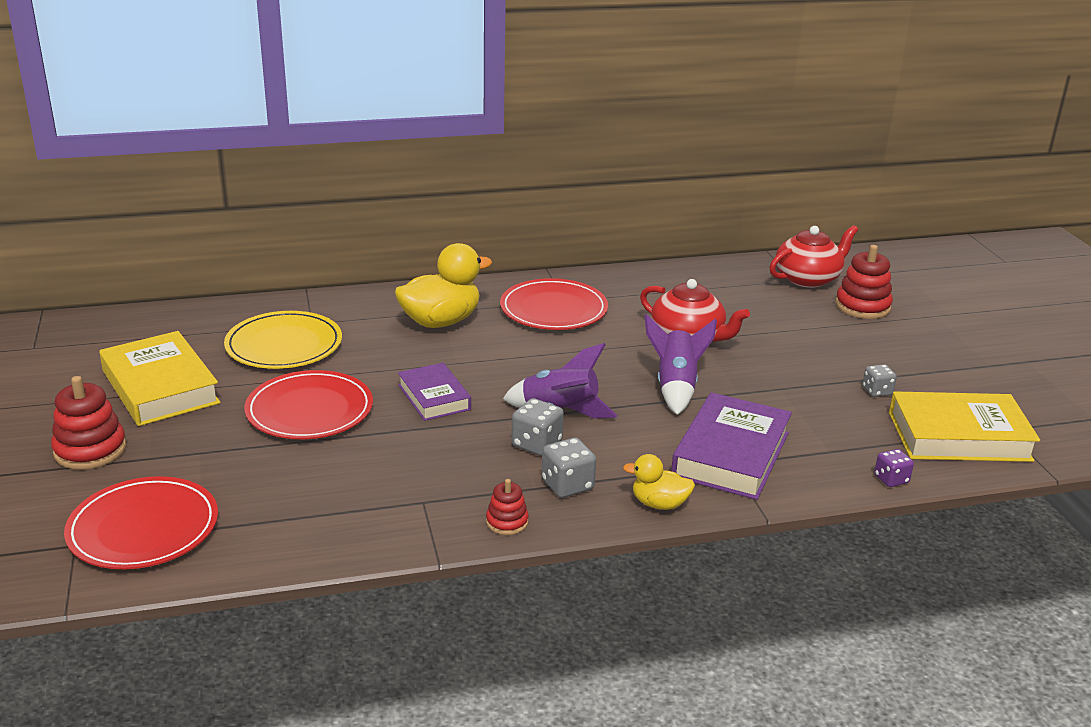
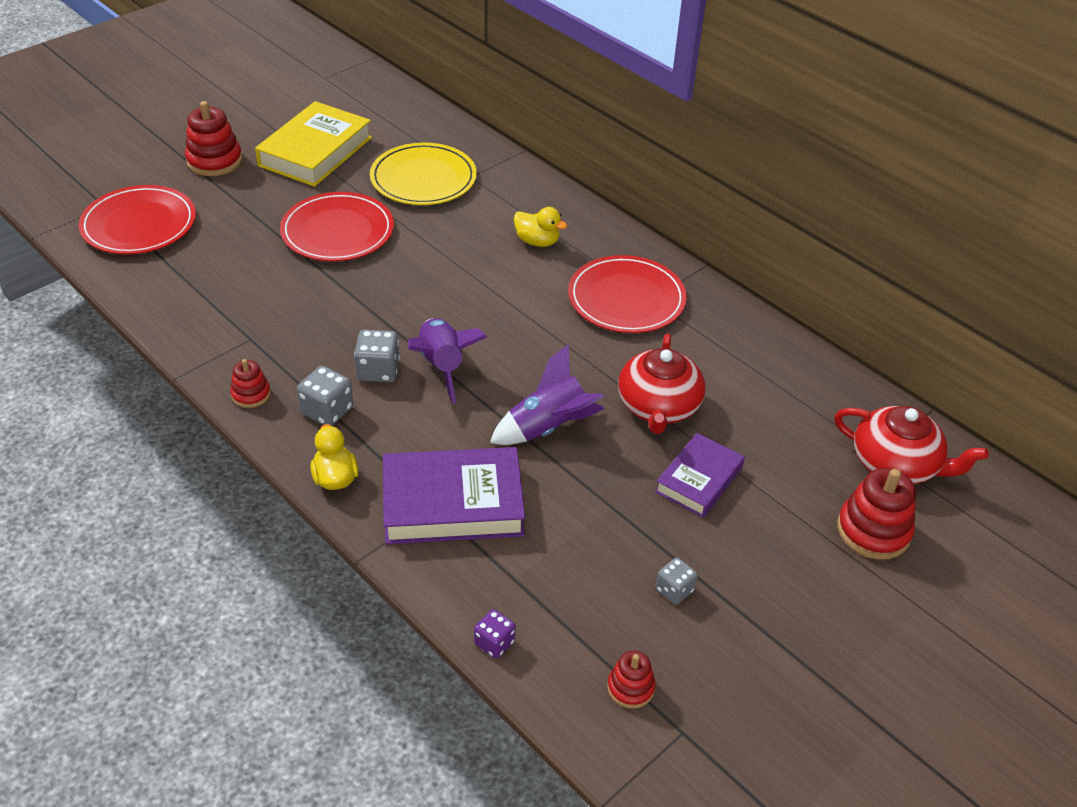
camera: 60 degrees right, 15 degrees up
(434, 397) = (407, 286): purple book -> purple book (699, 480)
(441, 322) = (537, 241): yellow duck -> yellow duck, size x0.55
(959, 436) = (630, 688): yellow book -> red stacking toy

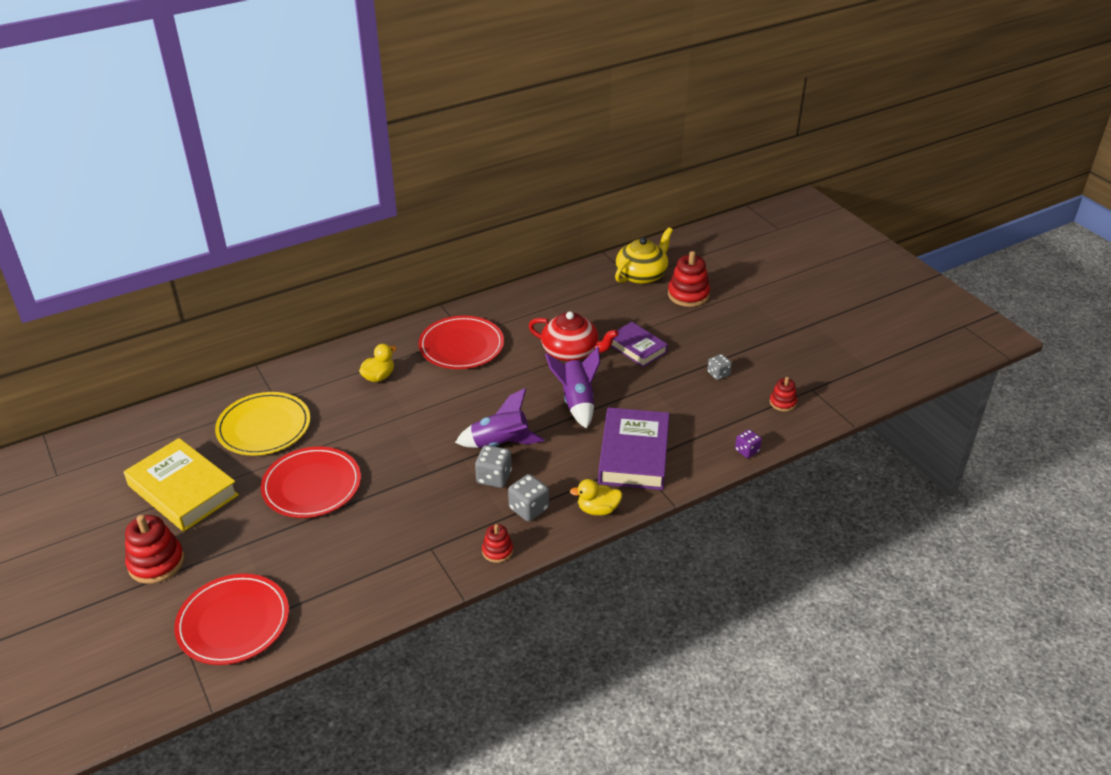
camera: 75 degrees left, 5 degrees down
(896, 464) = (642, 275): red teapot -> yellow teapot

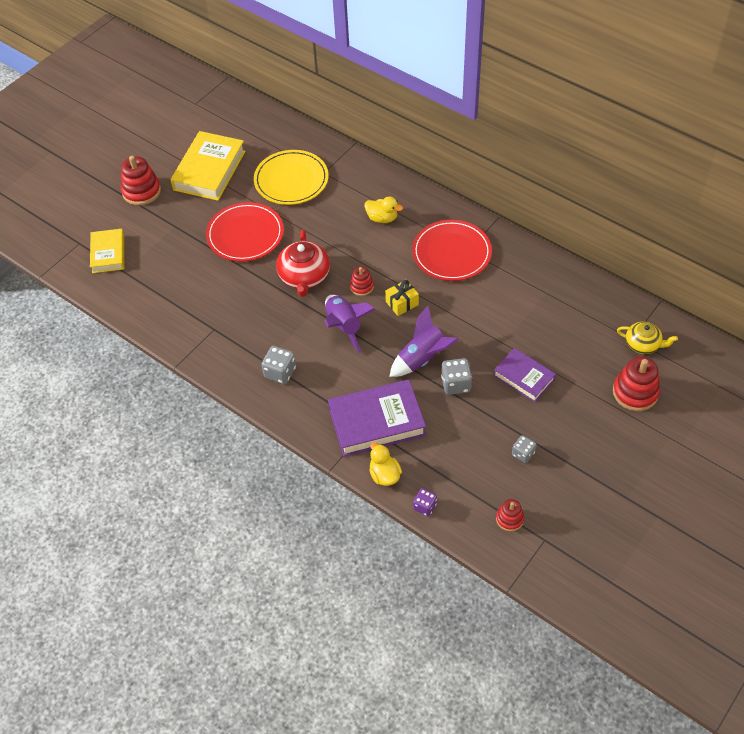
camera: 70 degrees right, 15 degrees up
(233, 622) = (108, 254): red plate -> yellow book
(494, 477) = (304, 337): grey dice -> grey dice (456, 384)
(497, 551) = (228, 369): red stacking toy -> red stacking toy (361, 286)
(499, 396) = (402, 303): none -> yellow gift
(571, 352) = (489, 330): red teapot -> red teapot (304, 276)
(597, 509) = (299, 418): yellow duck -> yellow duck (384, 475)
(637, 348) = (524, 377): purple book -> purple book turned 75 degrees counterclockwise
(642, 275) = (643, 344): yellow teapot -> yellow teapot, size x0.63

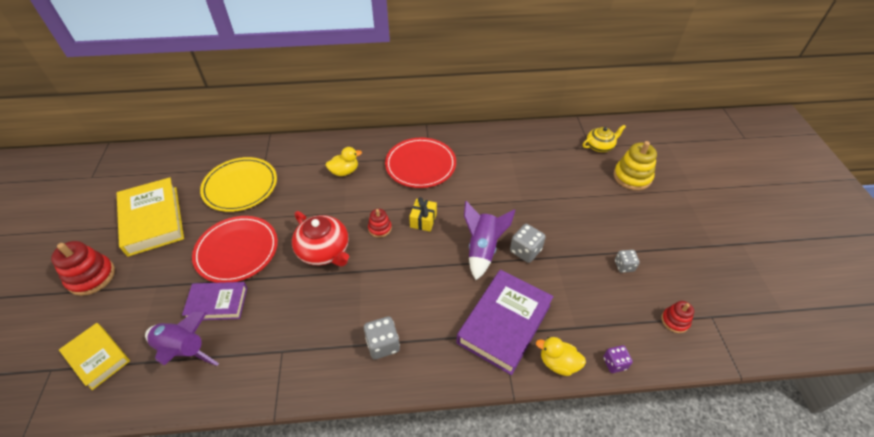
camera: 45 degrees left, 5 degrees down
(344, 327) = (398, 267): purple rocket -> purple rocket (184, 350)
(524, 377) = (561, 214): purple book -> purple book (217, 303)
(635, 392) = (632, 177): red stacking toy -> yellow stacking toy

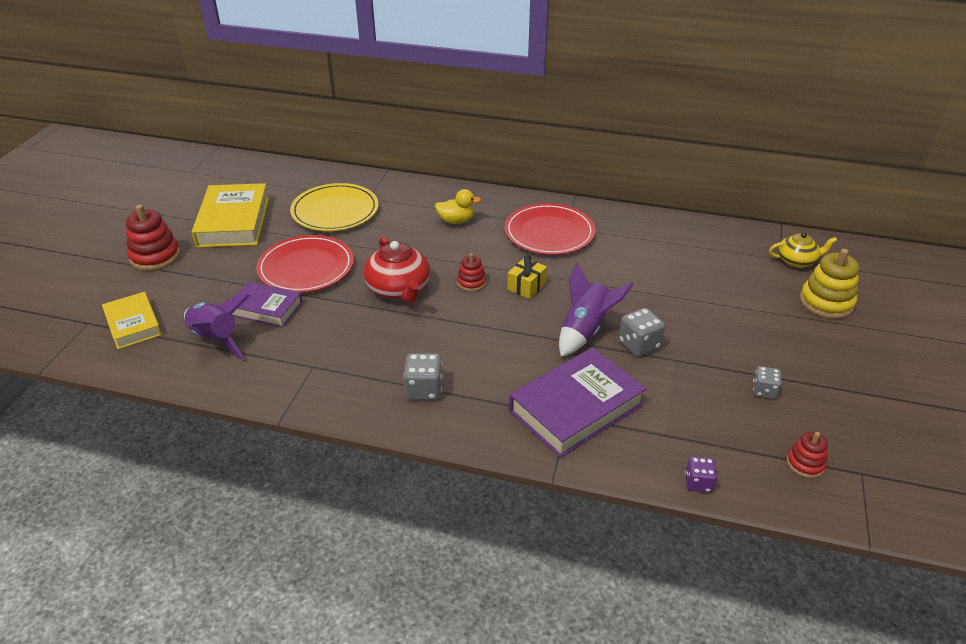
camera: 20 degrees right, 10 degrees down
(558, 363) = (624, 462): yellow duck -> none

